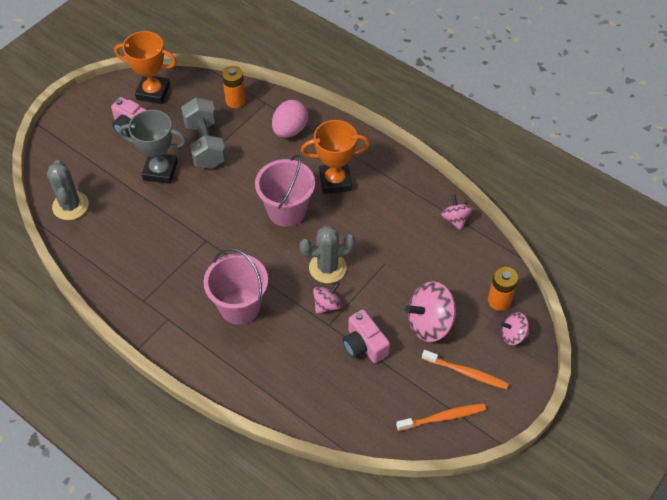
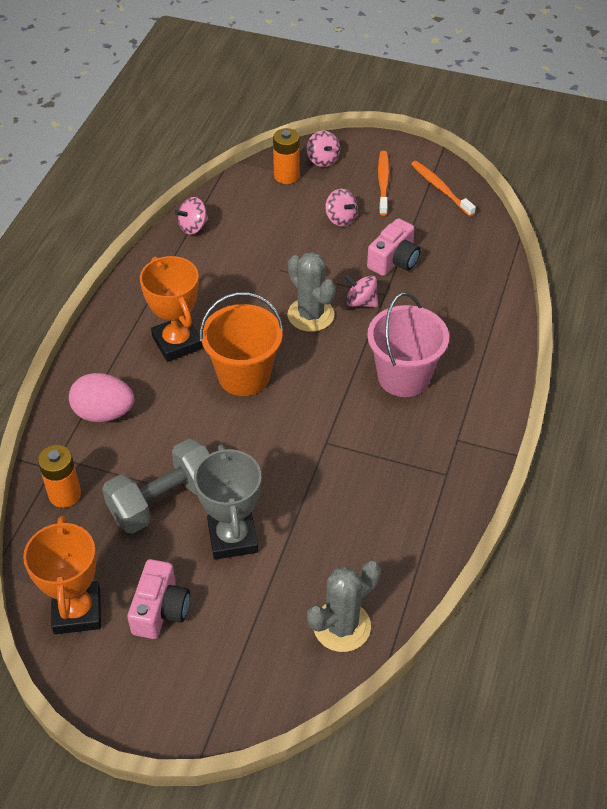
camera: 110 degrees left, 5 degrees down
(287, 211) = (244, 376): pink bucket -> orange bucket
(429, 323) = (341, 218): pink spinning top -> pink spinning top, size x0.56

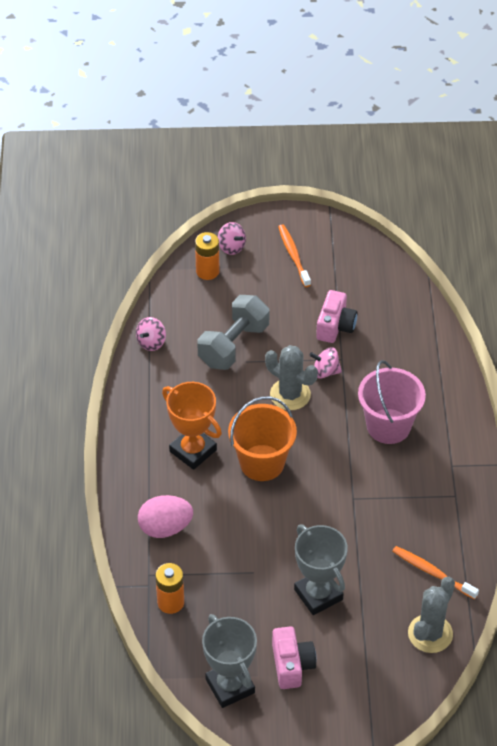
camera: 20 degrees left, 0 degrees up
(77, 611) = (230, 686): orange trophy -> grey trophy
(164, 501) = (251, 583): grey dumbbell -> grey dumbbell (234, 345)
(341, 218) = (273, 299): pink spinning top -> none
(440, 188) = (344, 248): orange toothbrush -> orange toothbrush (432, 572)

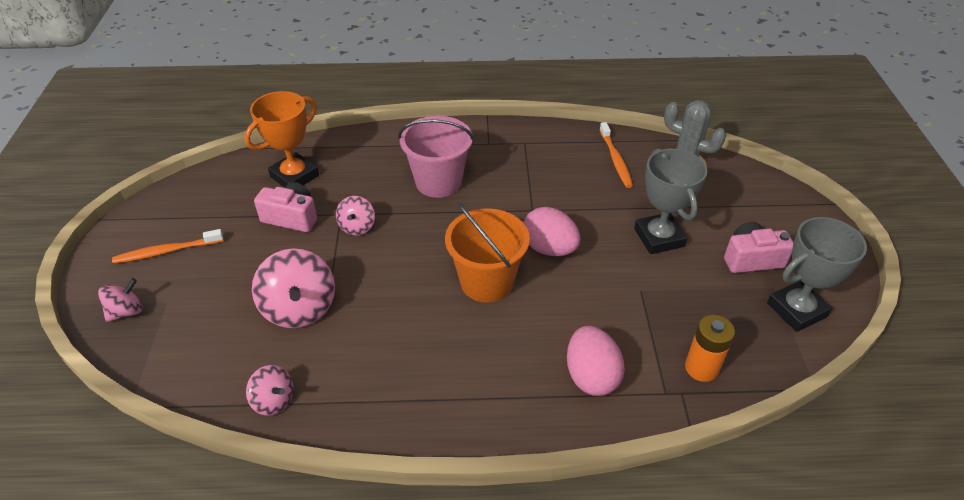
camera: 90 degrees left, 5 degrees down
(193, 451) = (468, 349): orange trophy -> orange trophy (294, 176)
(207, 271) = (161, 337): orange battery -> none
(234, 345) = (299, 308): grey dumbbell -> pink spinning top
(290, 394) = (387, 256): grey cactus -> none
(302, 508) = (549, 248): none -> pink egg
(318, 594) = (659, 237): grey trophy -> grey trophy turned 75 degrees counterclockwise
(432, 572) = (615, 160): orange toothbrush -> orange toothbrush turned 45 degrees counterclockwise

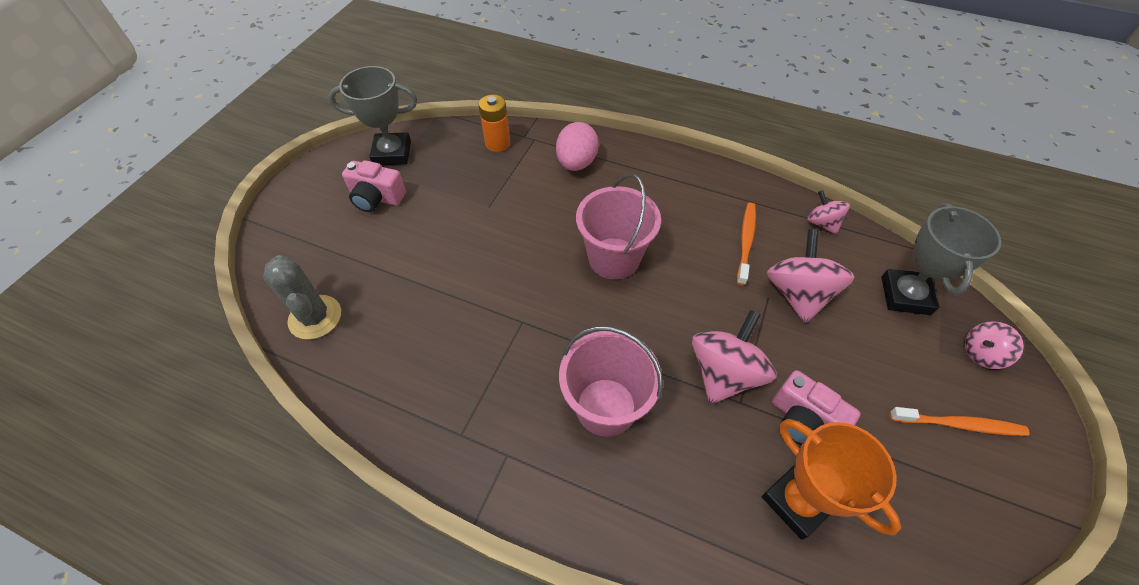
camera: 155 degrees left, 10 degrees up
(294, 176) = (797, 501): orange trophy -> orange trophy turned 75 degrees clockwise
(357, 227) = (724, 373): pink spinning top -> pink spinning top, size x1.78
(486, 282) = (614, 258): orange bucket -> pink bucket
(549, 248) = (536, 270): pink egg -> none
(615, 160) = (379, 355): orange toothbrush -> orange toothbrush (746, 242)
(659, 237) = (430, 244): grey trophy -> grey trophy (905, 295)

